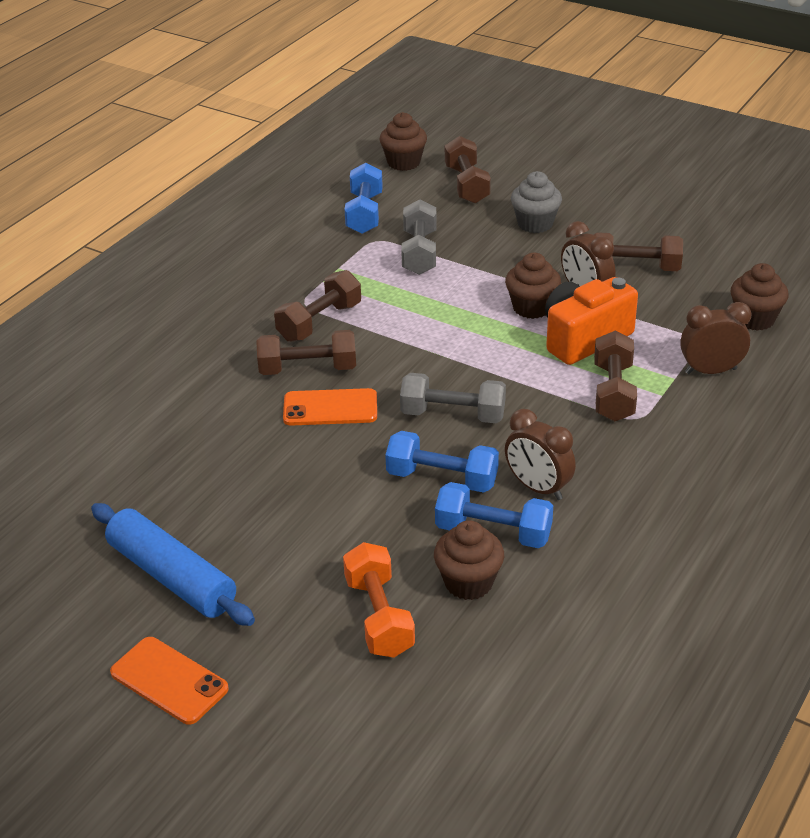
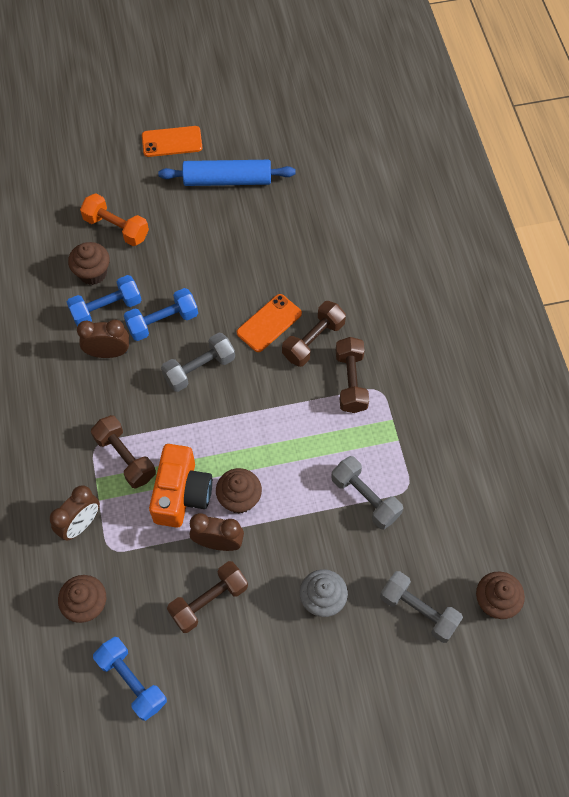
camera: 135 degrees right, 25 degrees up
(364, 213) = (448, 511): blue dumbbell -> blue dumbbell (132, 681)
(467, 185) = (418, 610): brown dumbbell -> grey dumbbell

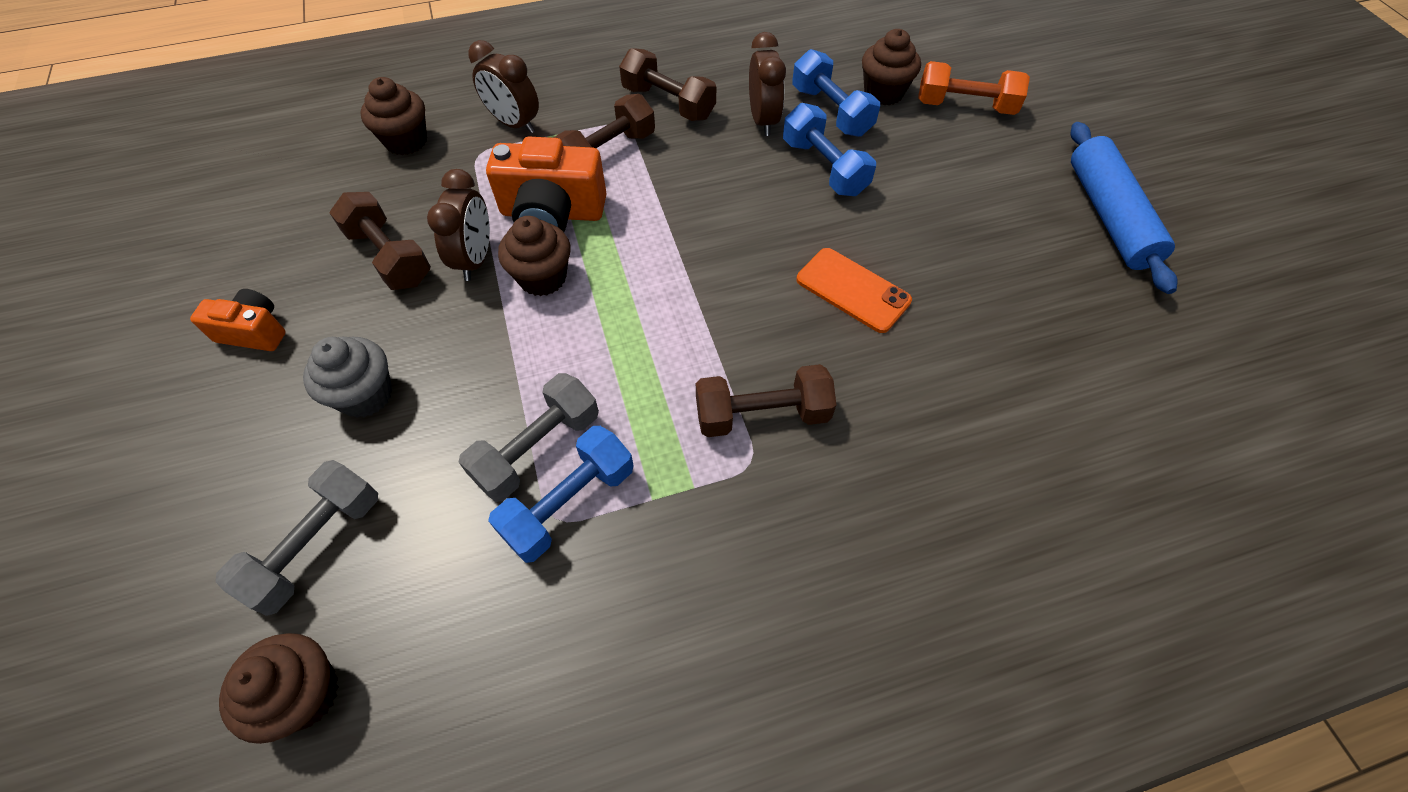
camera: 85 degrees right, 5 degrees down
(116, 228) = (965, 106): orange dumbbell -> orange dumbbell turned 75 degrees clockwise
(132, 681) = (297, 191): blue dumbbell -> blue dumbbell (569, 503)
(172, 142) = (1147, 146): orange phone -> none
(199, 369) = (754, 214): grey dumbbell -> none
(266, 682) = (254, 332): none -> orange camera
(313, 341) = (833, 353): brown dumbbell -> brown dumbbell (668, 103)

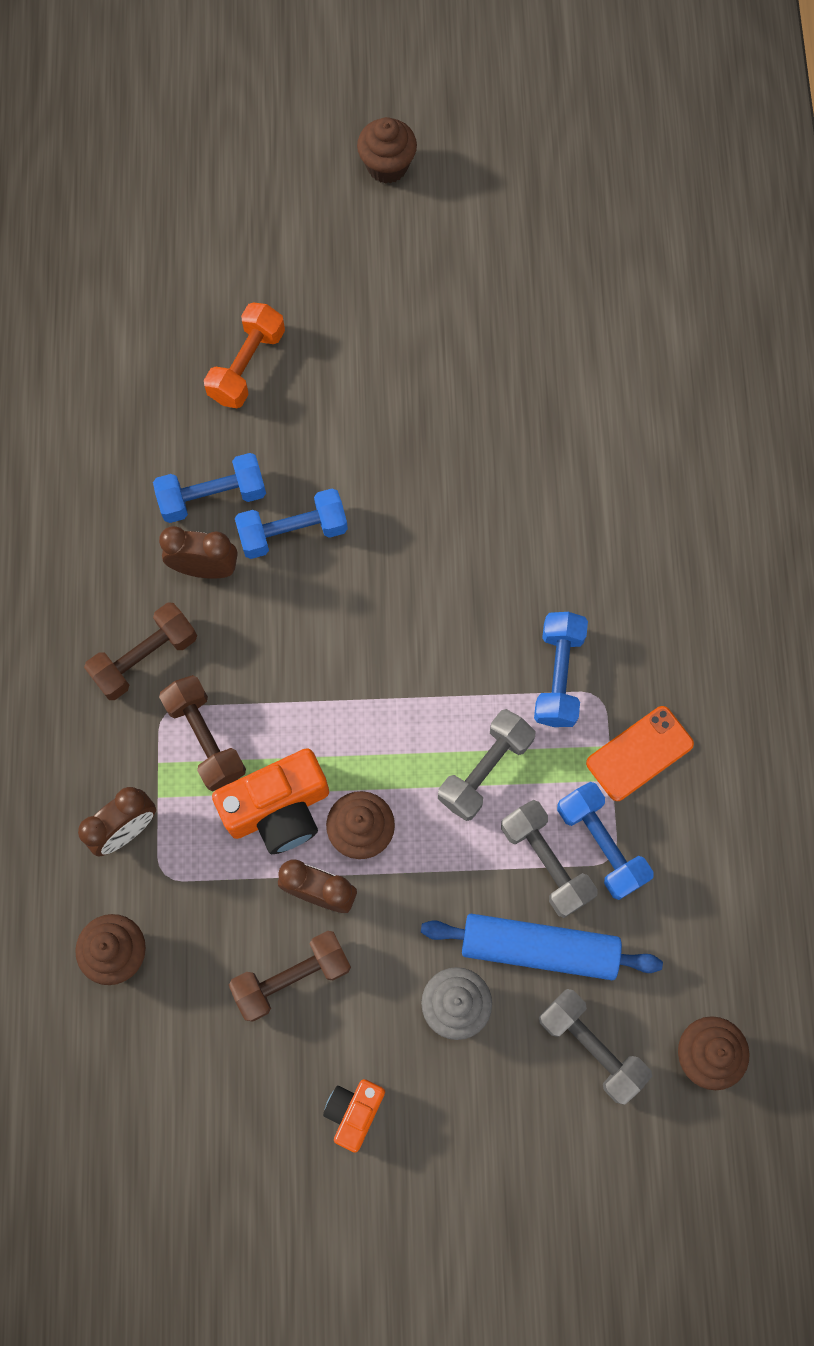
camera: 75 degrees left, 15 degrees up
(552, 213) = (278, 809): orange camera -> orange camera turned 45 degrees clockwise
(632, 367) = (485, 769): none -> grey dumbbell
(762, 414) = (558, 676): brown dumbbell -> blue dumbbell
(853, 290) = (452, 560): orange phone -> orange phone (639, 753)
(883, 93) = (200, 435): brown cupcake -> brown cupcake (387, 166)
(1109, 216) = (428, 311): blue rolling pin -> blue rolling pin (539, 948)

